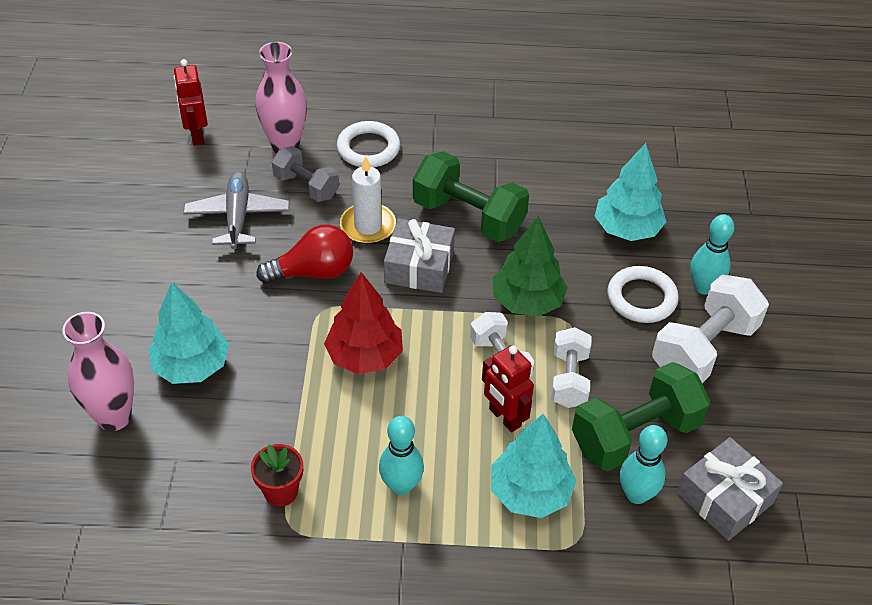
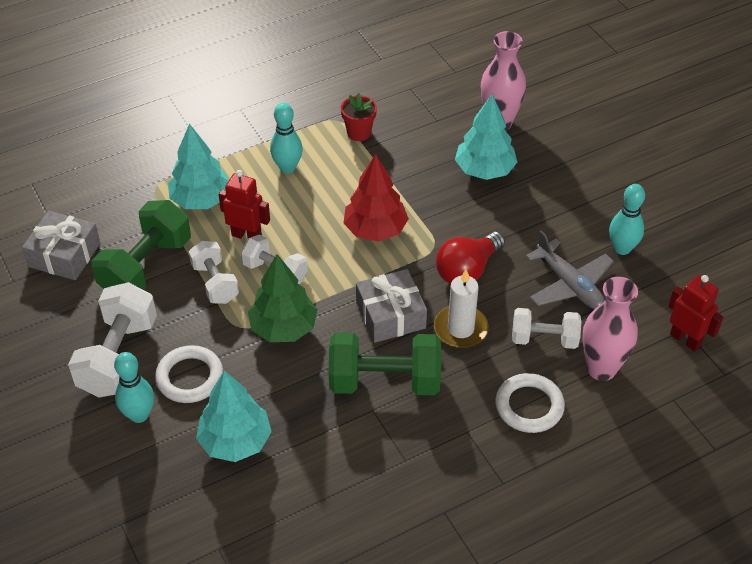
camera: 150 degrees right, 0 degrees up
(306, 186) = (544, 339): grey dumbbell -> white dumbbell
(636, 494) = (128, 230): turquoise bowling pin -> turquoise bowling pin (622, 248)

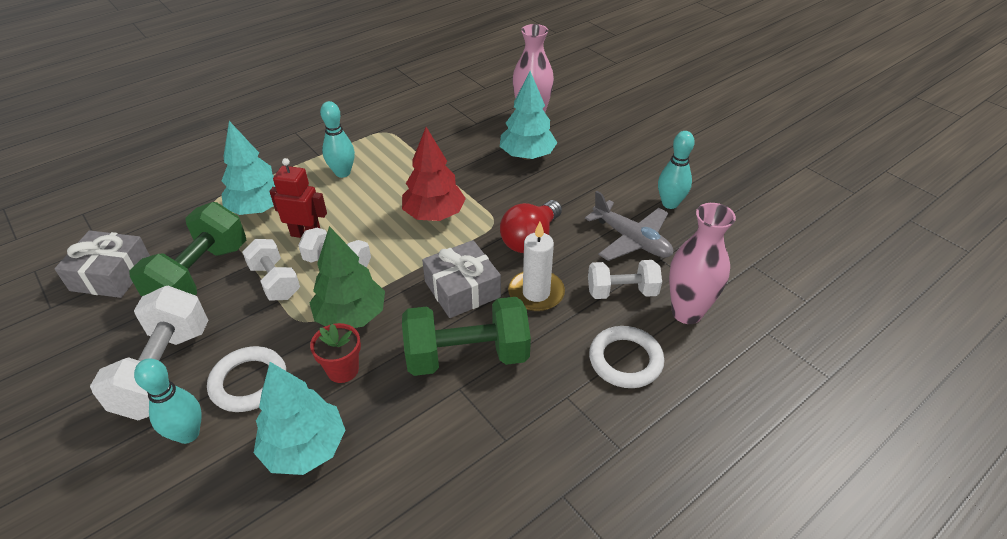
camera: 10 degrees left, 5 degrees down
(359, 133) = (407, 139): red flower pot -> red flower pot (343, 370)
(685, 339) = (757, 274): red robot -> none

